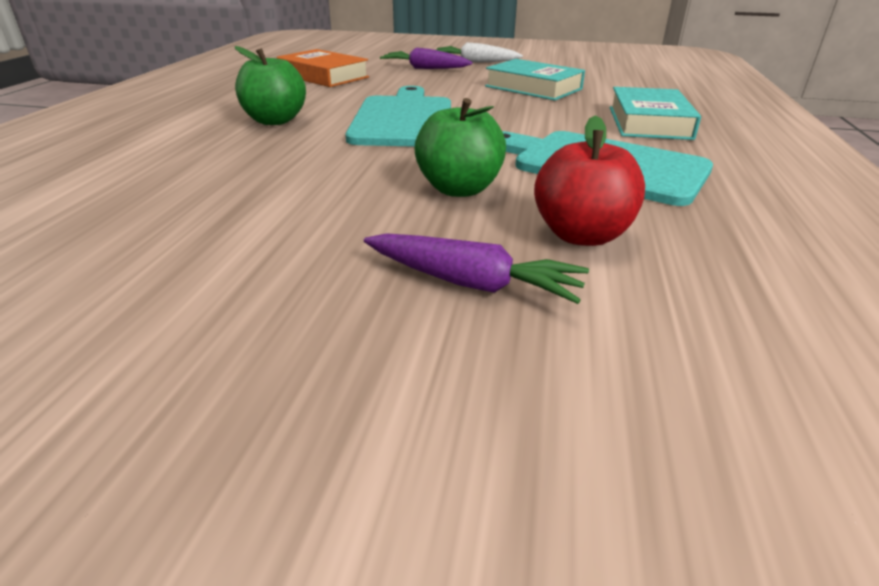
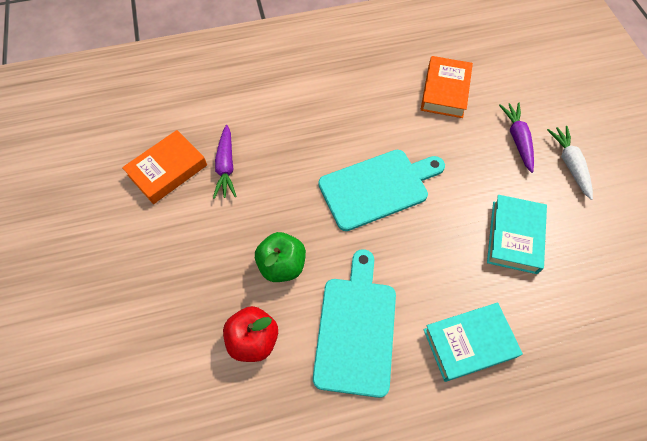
camera: 65 degrees right, 30 degrees up
(116, 248) = (167, 170): none -> orange book
(275, 121) = (334, 125): green apple -> none
(472, 283) = (191, 307): purple carrot -> purple carrot (226, 166)

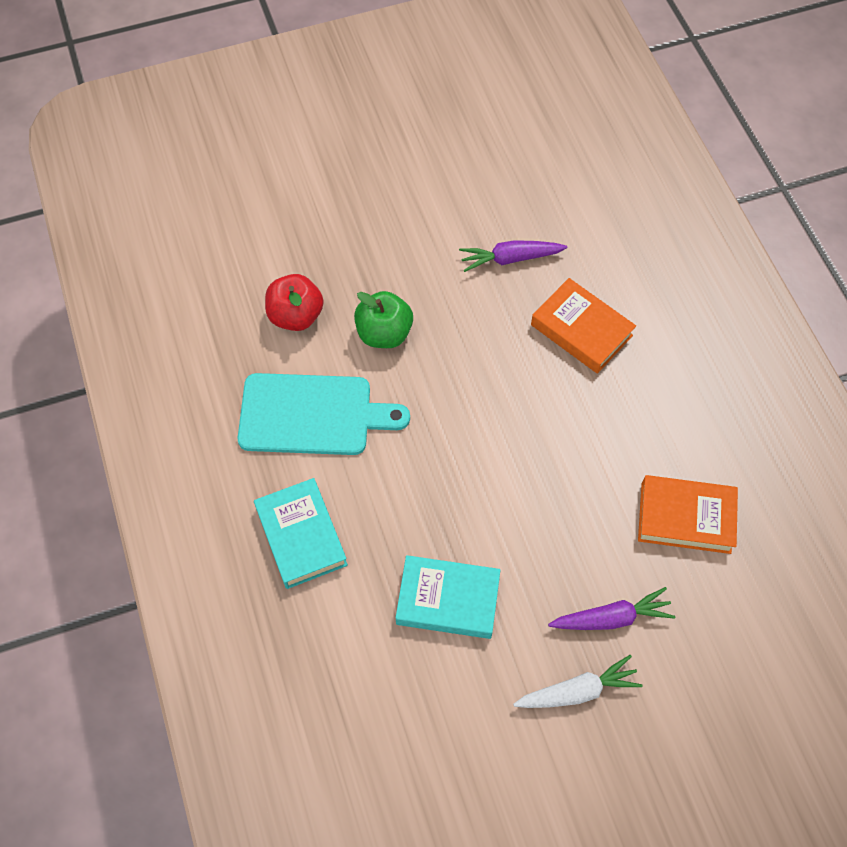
camera: 85 degrees right, 0 degrees up
(167, 170) = (496, 200): orange book -> orange book (581, 330)
(377, 188) = (502, 431): turquoise cutting board -> none

